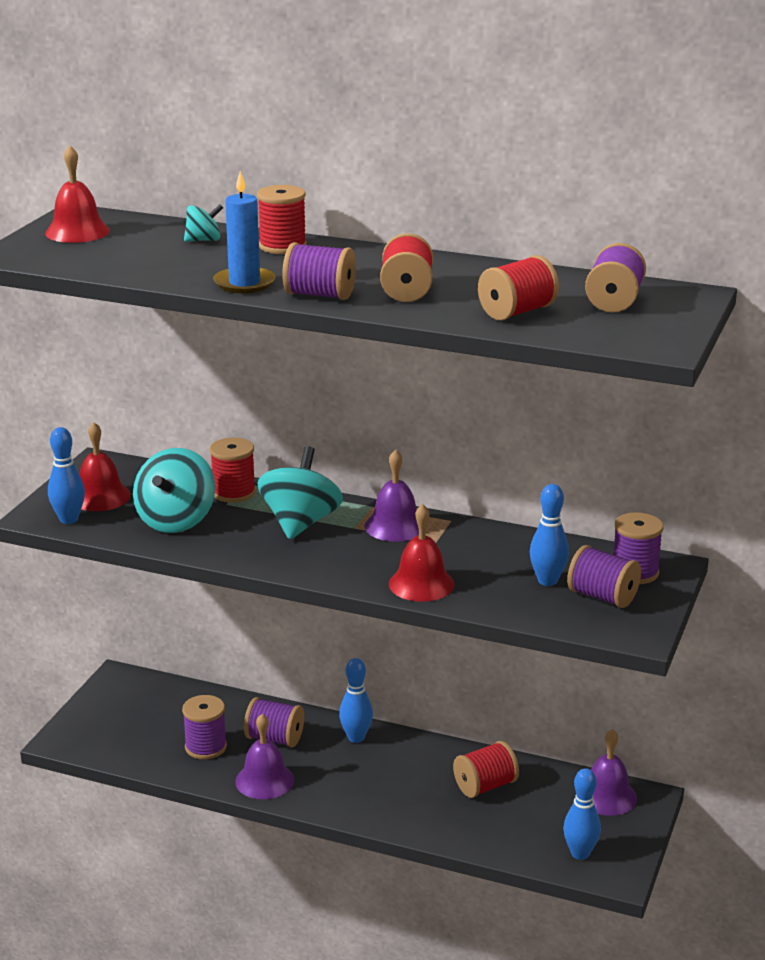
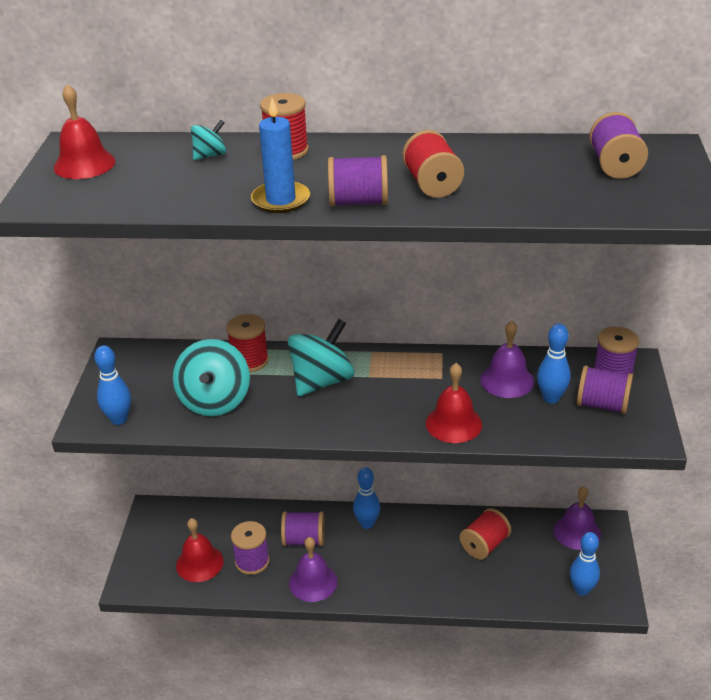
camera: 15 degrees left, 10 degrees up
(100, 496) = (135, 389): red bell -> red bell (199, 563)
(300, 523) = (322, 381): turquoise spinning top -> turquoise spinning top turned 45 degrees clockwise
(395, 526) = (401, 368): purple bell -> purple bell (507, 380)
(517, 312) = (544, 192): red spool -> none

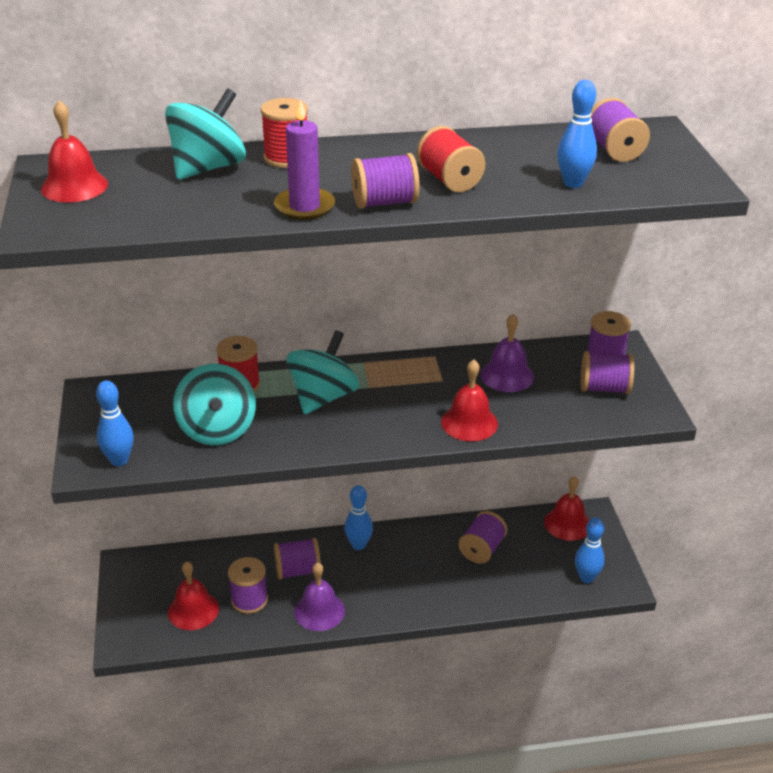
camera: 15 degrees left, 0 degrees up
(210, 155) = (208, 168): turquoise spinning top -> turquoise spinning top, size x2.03
(281, 200) = (304, 207): blue candle -> purple candle
(484, 545) = (482, 549): red spool -> purple spool
(551, 398) = (554, 387): blue bowling pin -> blue bowling pin (573, 183)
(577, 532) = (567, 523): purple bell -> red bell

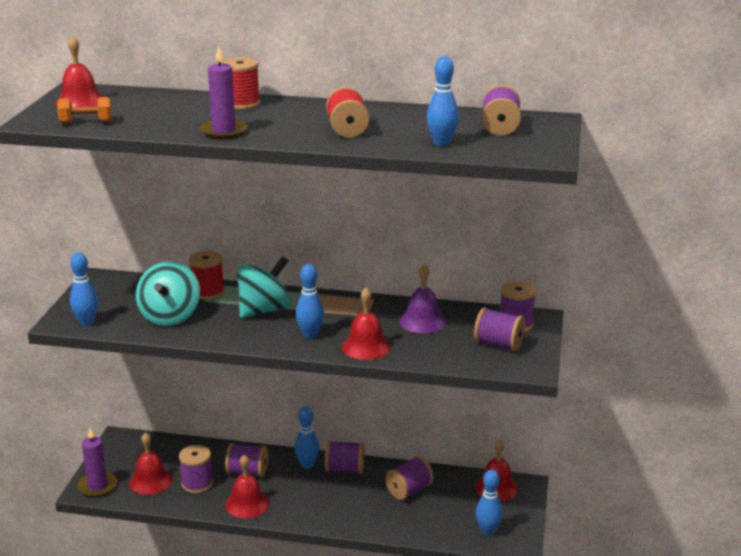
camera: 20 degrees right, 10 degrees down
(112, 219) = (86, 122): none -> orange dumbbell
(134, 633) = (97, 486): none -> purple candle
(208, 168) = (180, 103): turquoise spinning top -> none
(319, 611) = (247, 504): purple bell -> red bell
(384, 202) = (284, 136): purple spool -> purple spool (345, 469)
(397, 420) = (310, 335): none -> blue bowling pin

